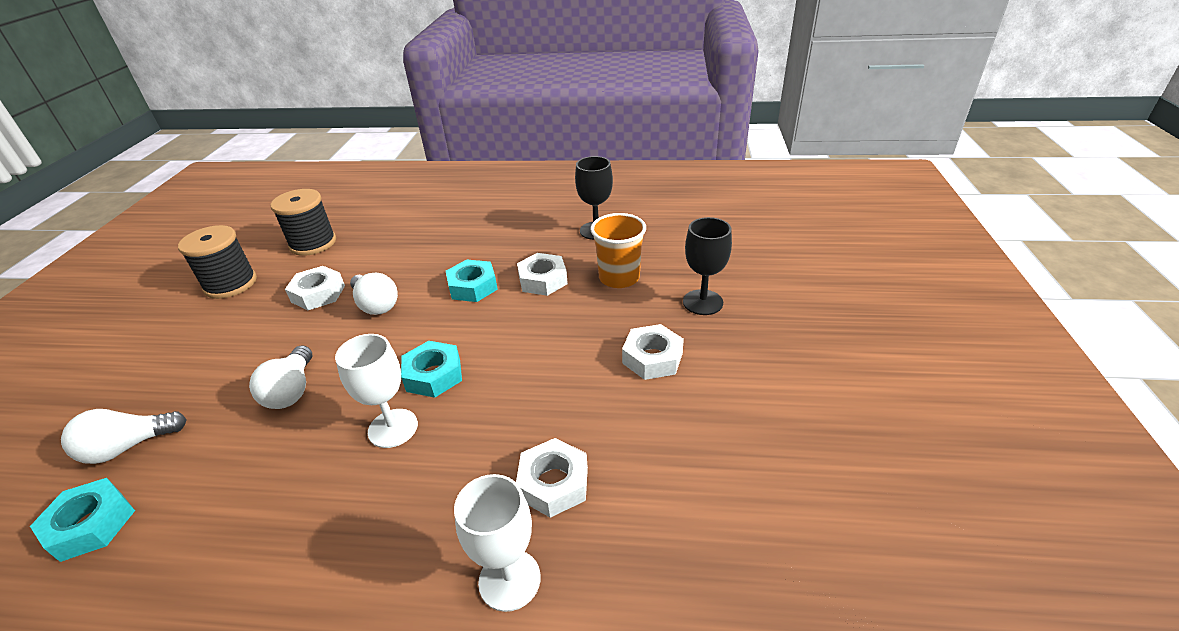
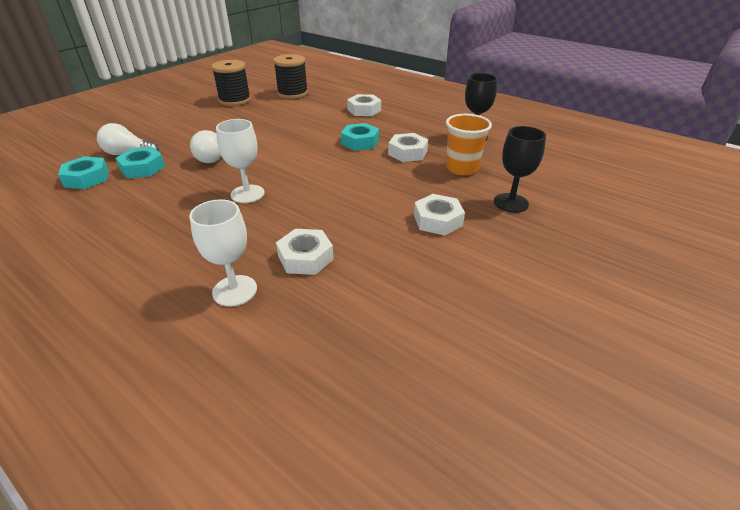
camera: 30 degrees right, 0 degrees up
(318, 294) = (272, 118): white nut -> white nut (364, 110)
(376, 305) = (296, 133): white light bulb -> none
(433, 375) = (293, 177): turquoise nut -> turquoise nut (142, 168)

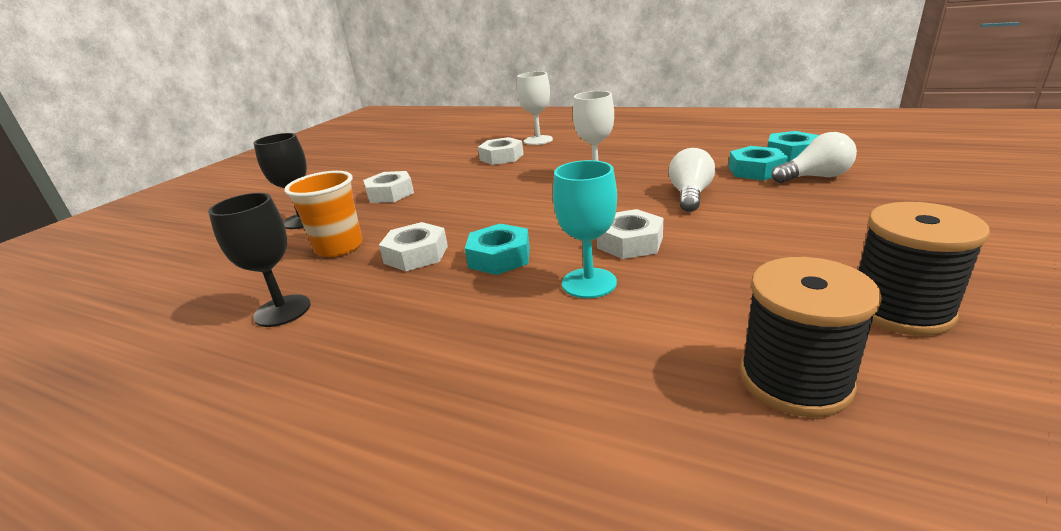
camera: 170 degrees right, 10 degrees down
(325, 123) = (589, 283): none -> turquoise goblet
(364, 110) = (526, 345): white nut -> white nut (630, 242)

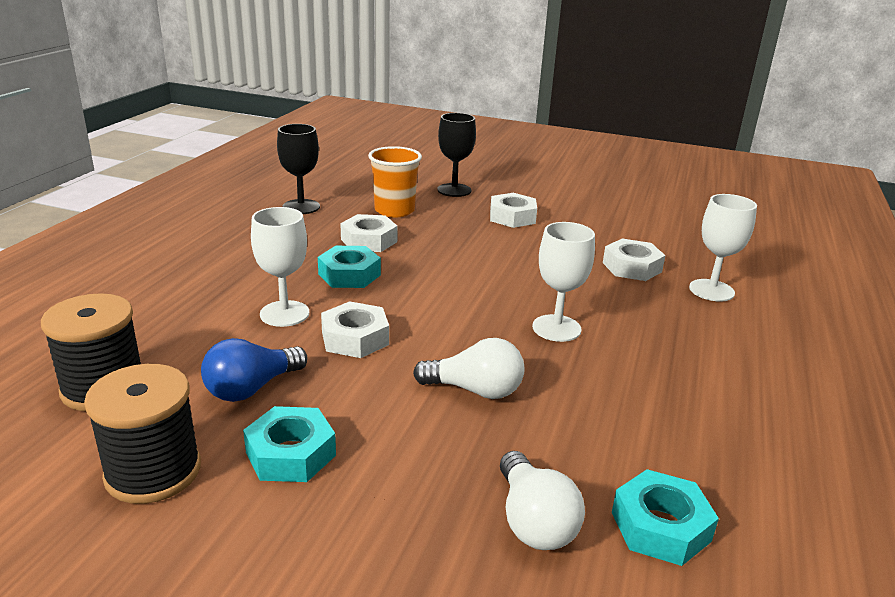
camera: 80 degrees right, 0 degrees up
(589, 283) = (284, 314): turquoise goblet -> white goblet
(737, 281) = (251, 388): none -> blue light bulb
(756, 170) = (570, 465): turquoise nut -> turquoise nut (290, 453)

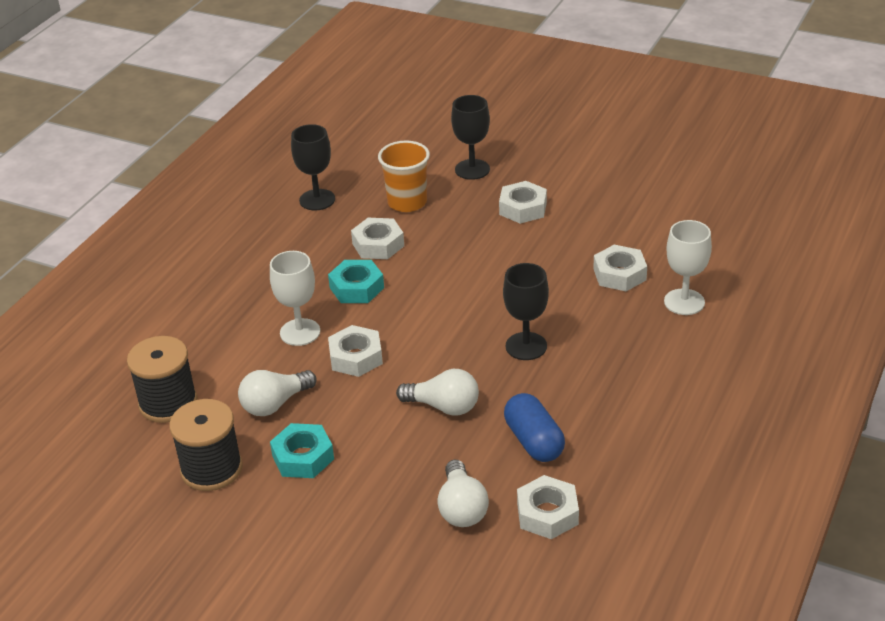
camera: 10 degrees right, 10 degrees up
(251, 388) = (275, 404): blue light bulb -> white light bulb
(556, 328) = (526, 346): white goblet -> black goblet
(604, 429) = (534, 441): none -> blue capsule
(660, 526) = (547, 514): turquoise nut -> white nut

